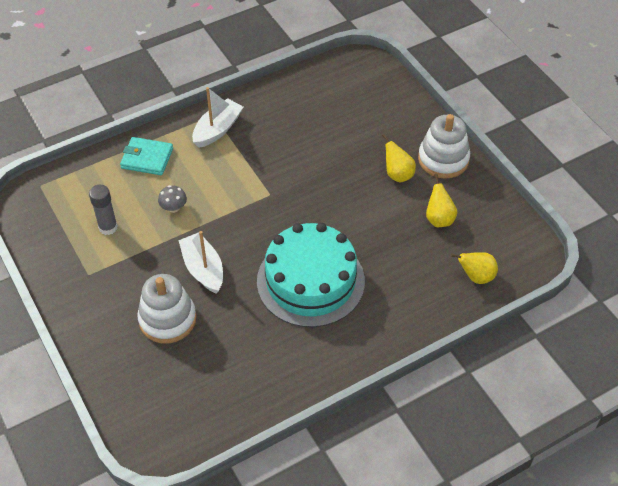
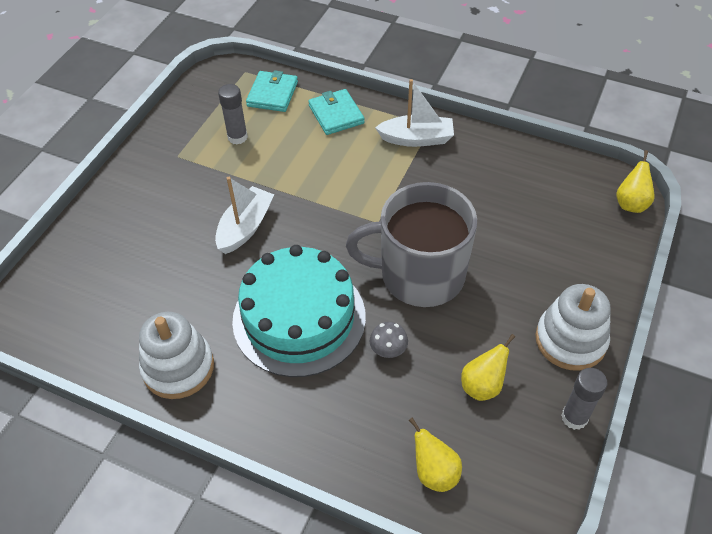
camera: 55 degrees right, 0 degrees up
(84, 182) = (272, 94): none -> turquoise wallet
(167, 319) = (169, 237): white stacking toy -> white stacking toy (178, 367)
(173, 208) = (297, 165): grey mushroom -> grey mushroom (388, 350)
(333, 199) = (419, 275): none -> grey mug
(398, 174) = (506, 310): yellow pear -> yellow pear (631, 203)
(492, 191) = (574, 417): none -> grey glue stick

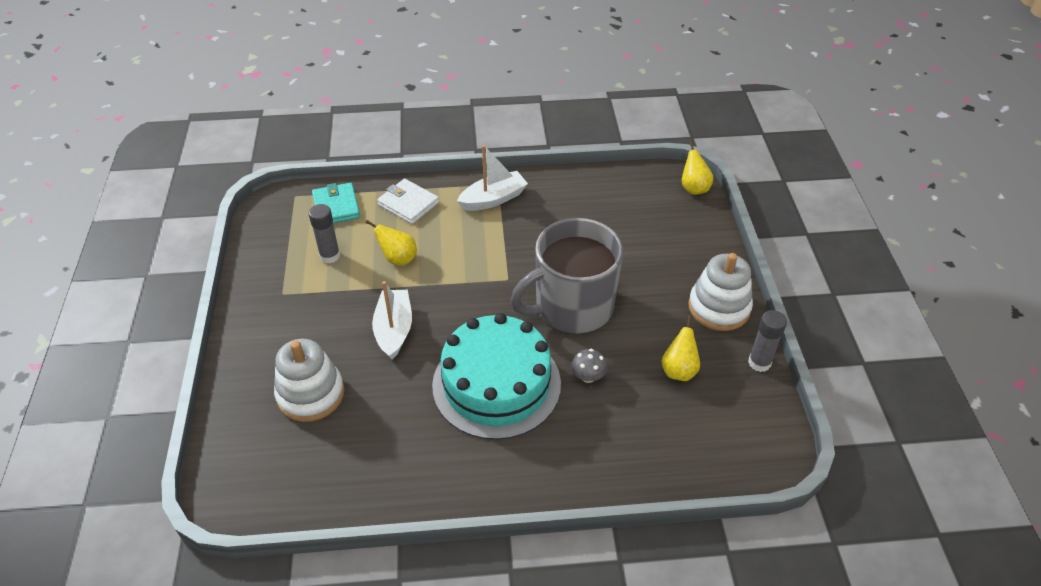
camera: 30 degrees left, 5 degrees down
(178, 367) = (418, 472): white stacking toy -> white stacking toy (311, 394)
(336, 114) = (408, 204): turquoise wallet -> white wallet
(434, 472) = (688, 451): yellow pear -> yellow pear (398, 259)

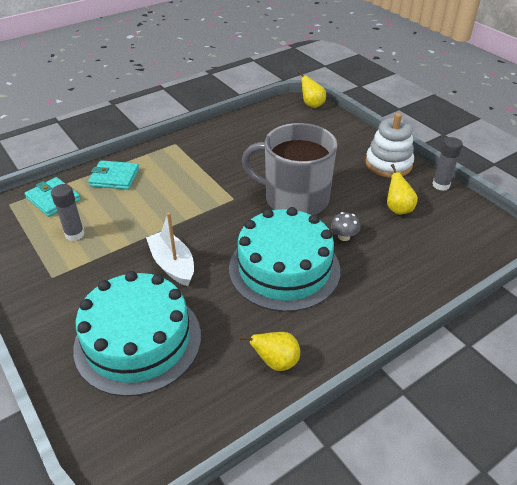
camera: 30 degrees left, 5 degrees down
(311, 394) = (138, 340): white stacking toy -> turquoise cake
(398, 259) = (136, 216): yellow pear -> yellow pear (276, 362)
(408, 204) = (114, 177): white wallet -> turquoise wallet
(493, 199) = (180, 153): white boat -> none
(572, 307) = (294, 199): grey mug -> grey mug turned 75 degrees clockwise

